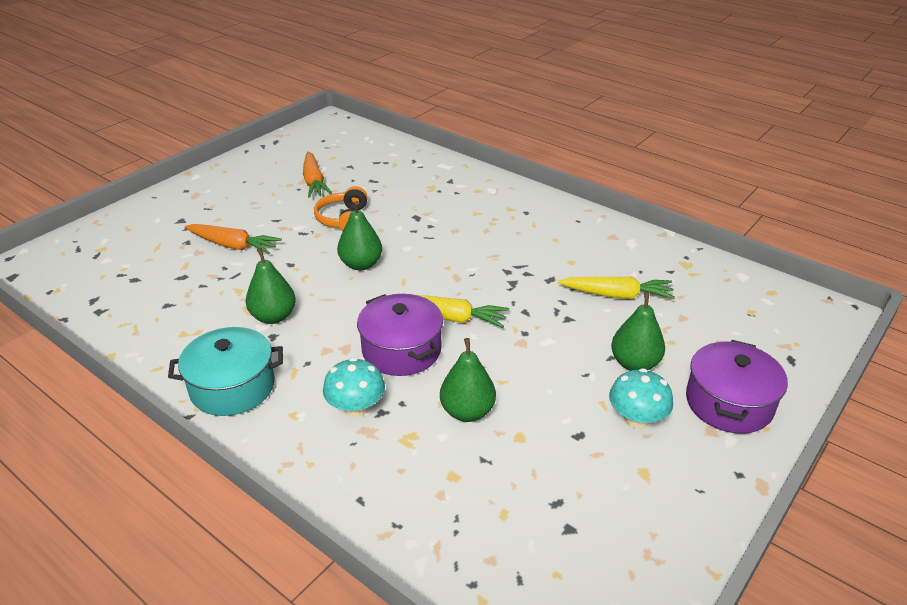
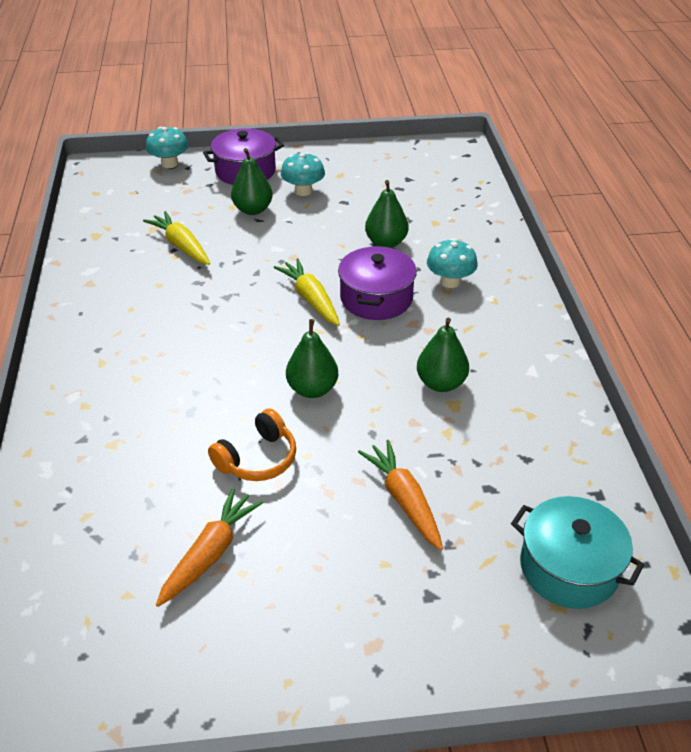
camera: 135 degrees left, 5 degrees up
(232, 387) = (521, 343): turquoise pot -> turquoise pot (569, 567)
(799, 360) = (169, 164): none -> turquoise mushroom

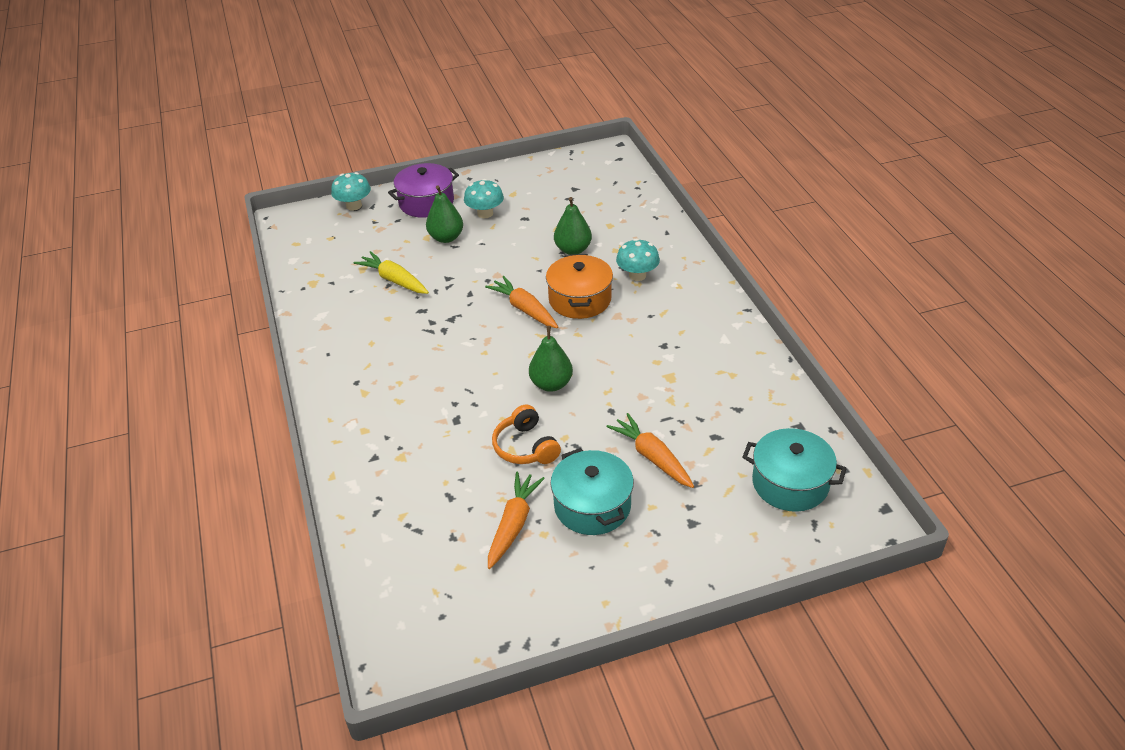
camera: 10 degrees left, 0 degrees up
(257, 459) = (525, 447): orange headphones -> orange headphones turned 120 degrees clockwise
(310, 299) = (524, 309): yellow carrot -> orange carrot
(312, 548) = (592, 506): none -> turquoise pot
(376, 298) = (580, 299): purple pot -> orange pot
(441, 383) = (654, 361): green pear -> none

